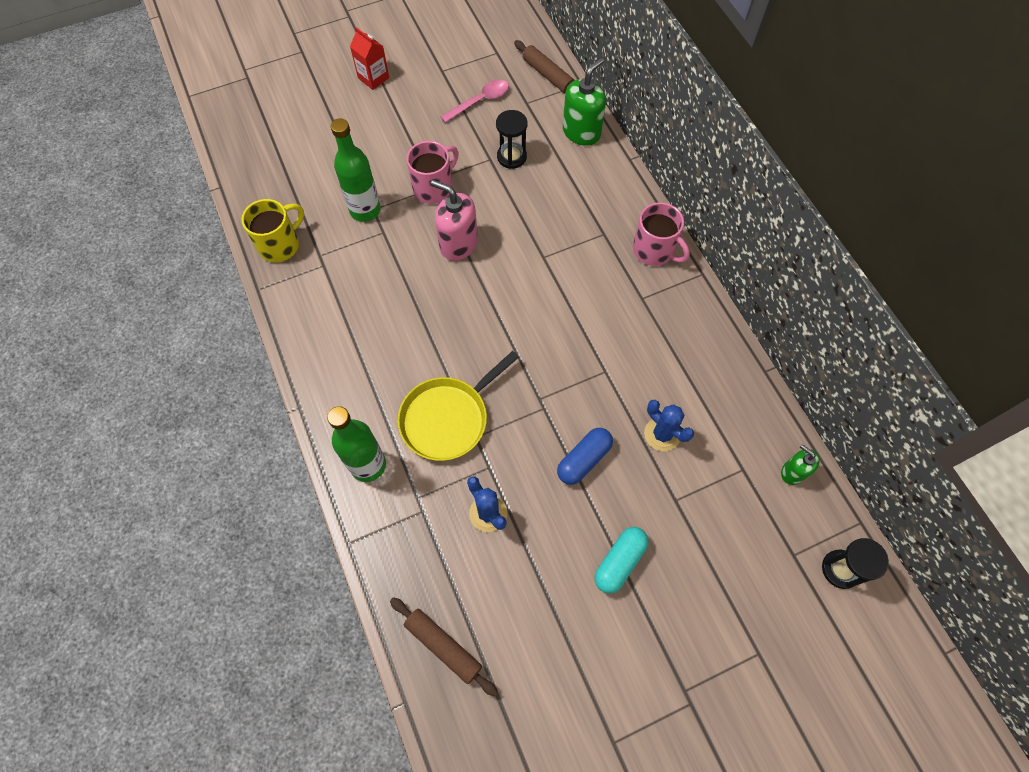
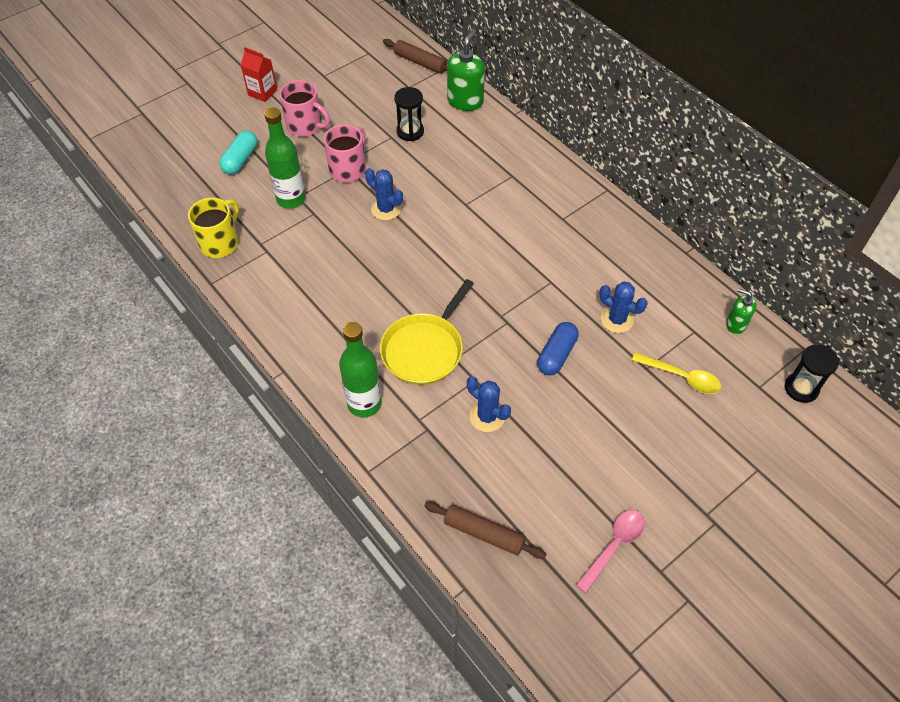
camera: 15 degrees left, 10 degrees down
(458, 244) = (386, 209): pink soap dispenser -> blue cactus
(480, 101) = (366, 93): pink spoon -> pink spoon (614, 546)
(619, 562) = (615, 427): turquoise capsule -> turquoise capsule (240, 160)
(654, 250) = (560, 180): pink mug -> pink mug (305, 126)
(711, 521) = (681, 377): none -> yellow spoon

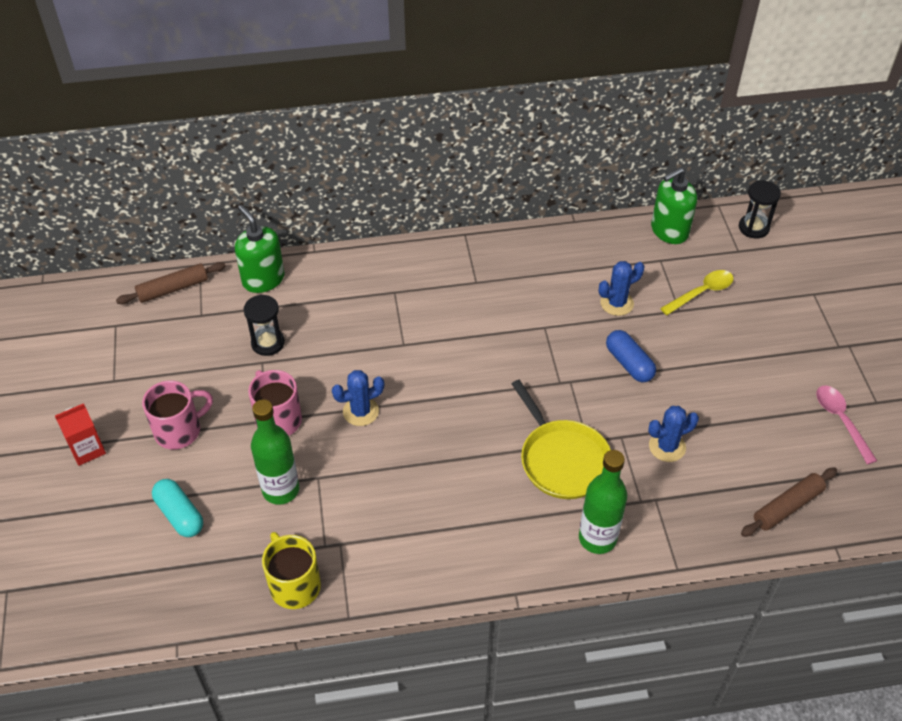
camera: 60 degrees left, 5 degrees down
(736, 324) = (669, 231): green soap dispenser -> green soap dispenser, size x1.71

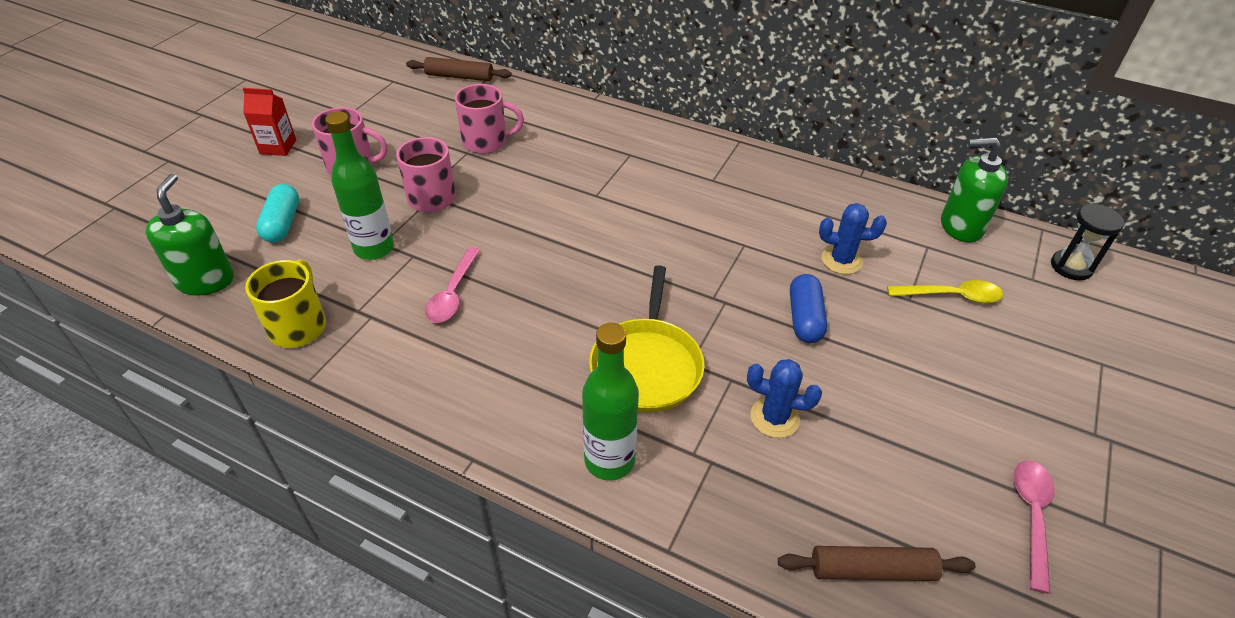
camera: 35 degrees right, 5 degrees down
(263, 279) = (532, 99): green soap dispenser -> green soap dispenser (205, 280)
(268, 343) = (486, 142): black hourglass -> pink mug
(361, 411) = (504, 226): blue cactus -> none
(381, 489) = (453, 294): none -> pink spoon

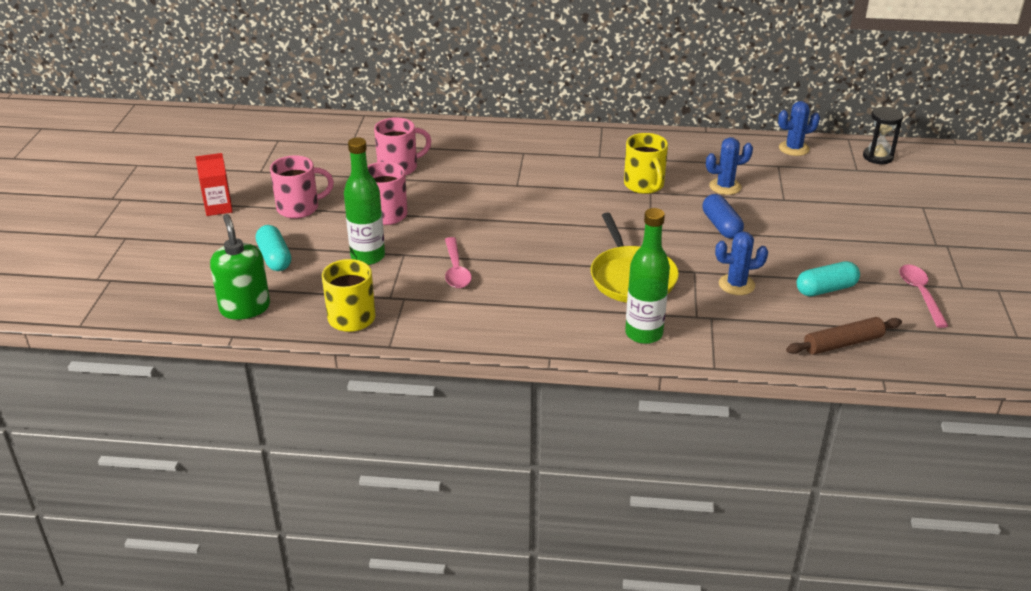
camera: 20 degrees left, 10 degrees down
(459, 76) = (335, 125): brown rolling pin -> none
(742, 233) = (644, 185): none -> yellow mug
(894, 463) = (826, 289): none -> turquoise capsule
(951, 296) = (810, 191): yellow spoon -> none
(961, 226) = (793, 148): green soap dispenser -> blue cactus

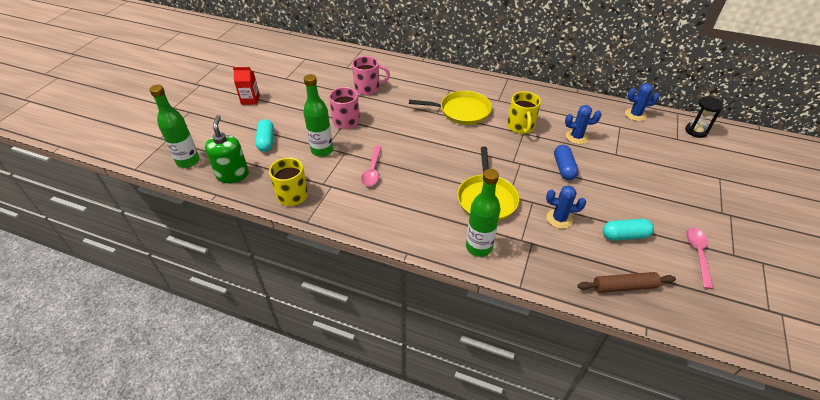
camera: 15 degrees right, 10 degrees up
(163, 302) = (188, 161): none -> green bottle
(299, 208) = (296, 108): pink mug -> none
(553, 177) = (462, 111): none -> yellow pan

